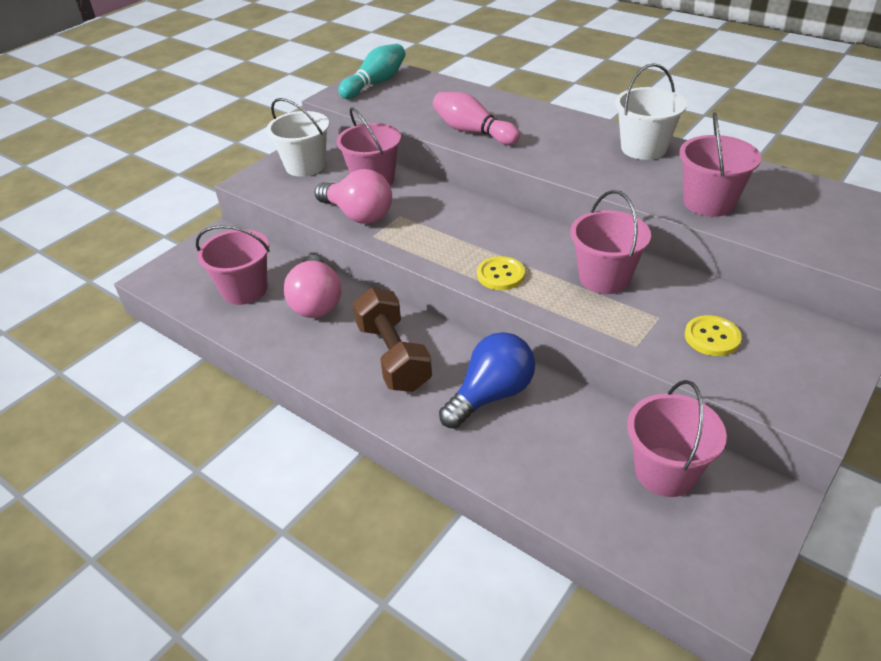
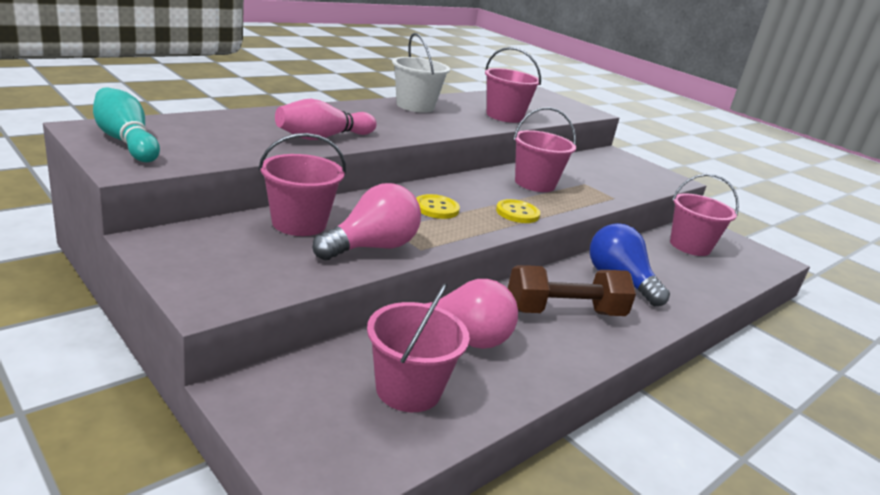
camera: 85 degrees left, 15 degrees down
(305, 166) = (212, 254): white bucket -> none
(712, 337) = (608, 178): yellow button -> yellow button (436, 208)

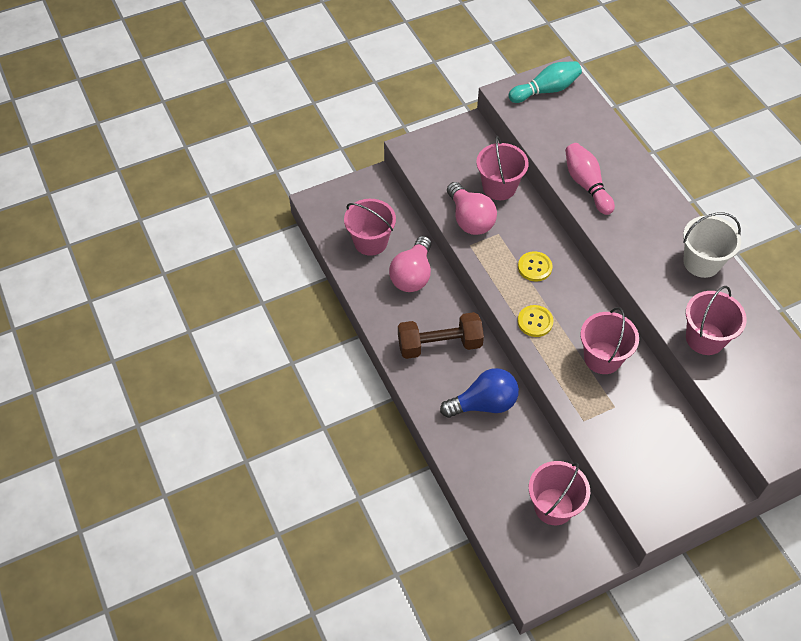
camera: 110 degrees right, 30 degrees up
(564, 312) = (439, 344): brown dumbbell -> brown dumbbell turned 75 degrees clockwise

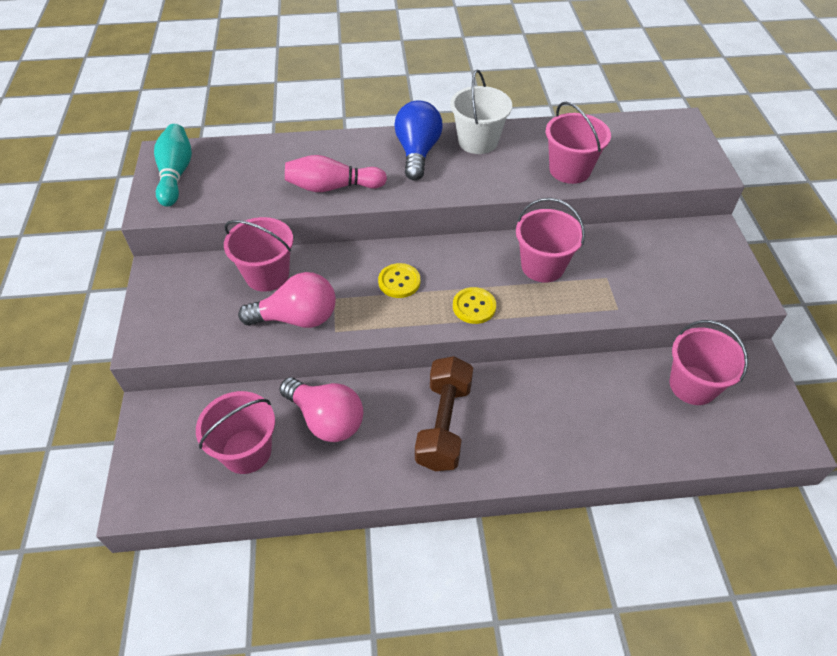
camera: 70 degrees left, 5 degrees down
(484, 404) = (543, 406): blue light bulb -> blue light bulb (417, 152)

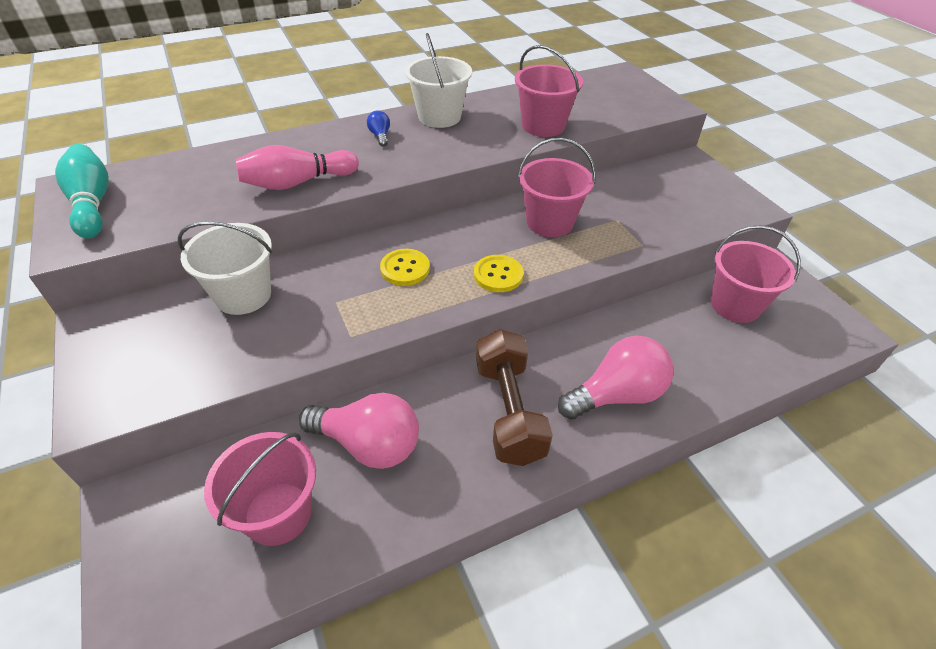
camera: 20 degrees left, 5 degrees down
(267, 275) = (243, 295): pink bucket -> white bucket
(297, 318) = (298, 333): pink light bulb -> pink light bulb (616, 395)
(417, 152) = (380, 136): blue light bulb -> blue light bulb, size x0.44

